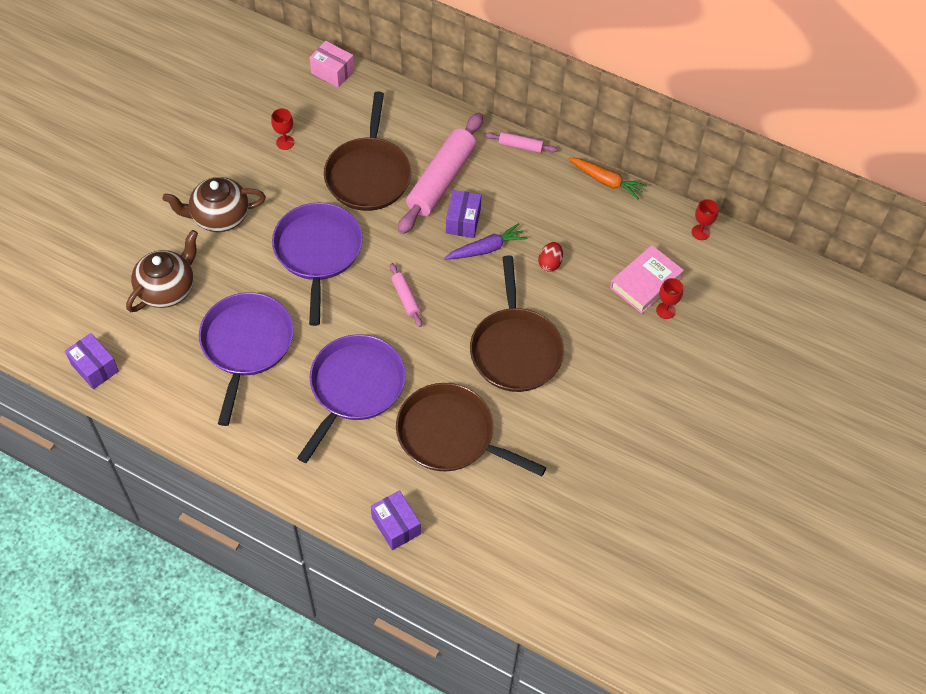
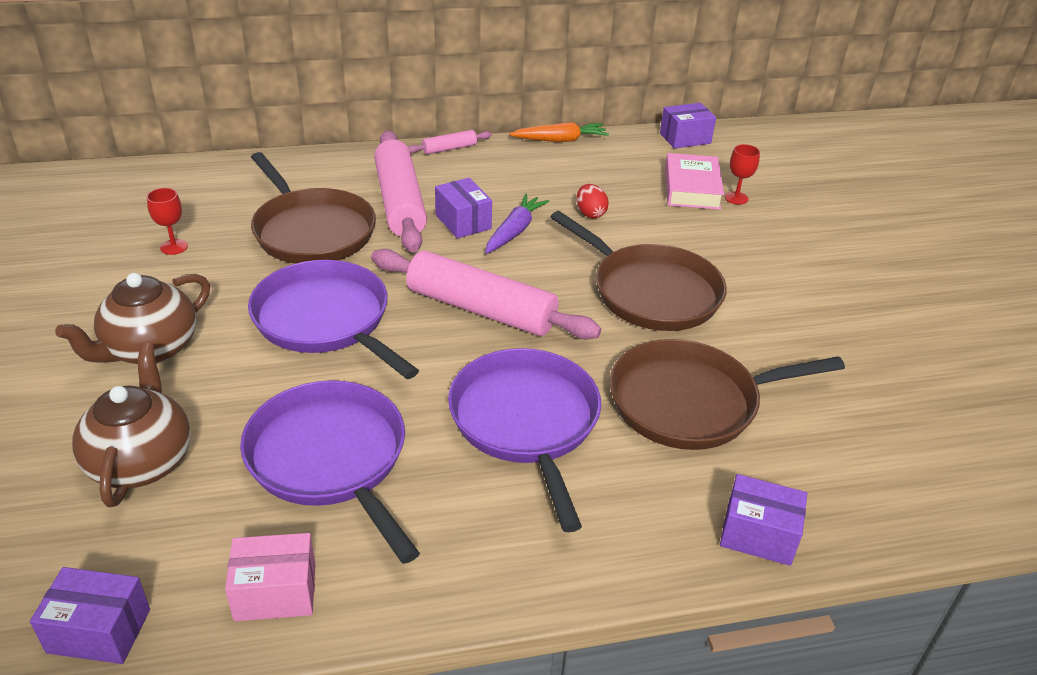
camera: 40 degrees left, 20 degrees down
(332, 72) = (174, 173): pink box -> pink box (275, 592)
(406, 298) = (481, 309): pink rolling pin -> pink rolling pin, size x2.21
(700, 232) = (685, 138): red goblet -> purple box

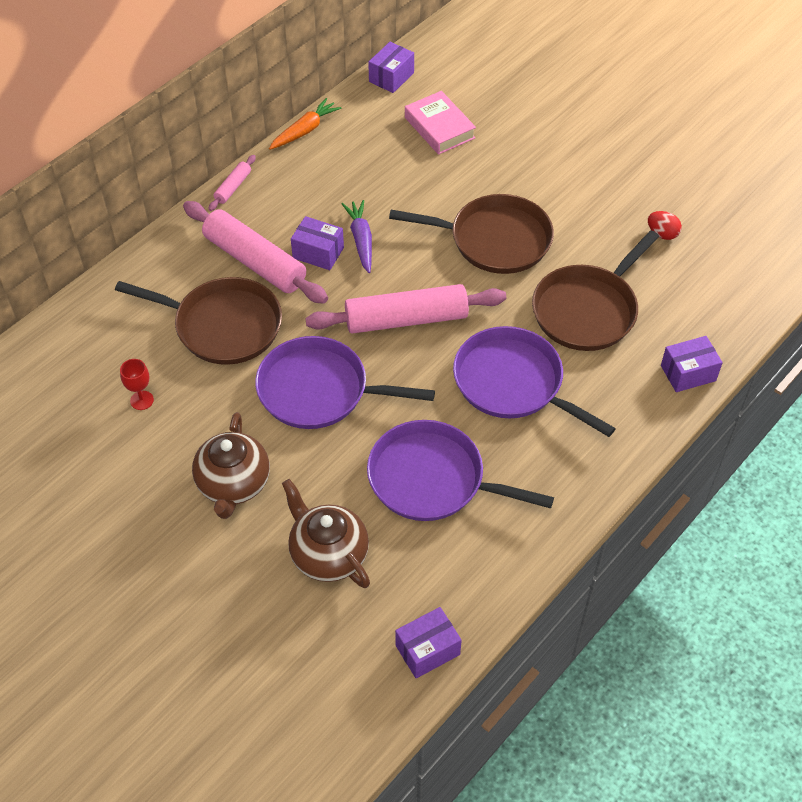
camera: 35 degrees left, 15 degrees up
(275, 592) = (490, 569): pink box -> none
(590, 213) = (395, 193): red egg -> red egg (662, 234)
(736, 198) = (476, 121): red goblet -> none

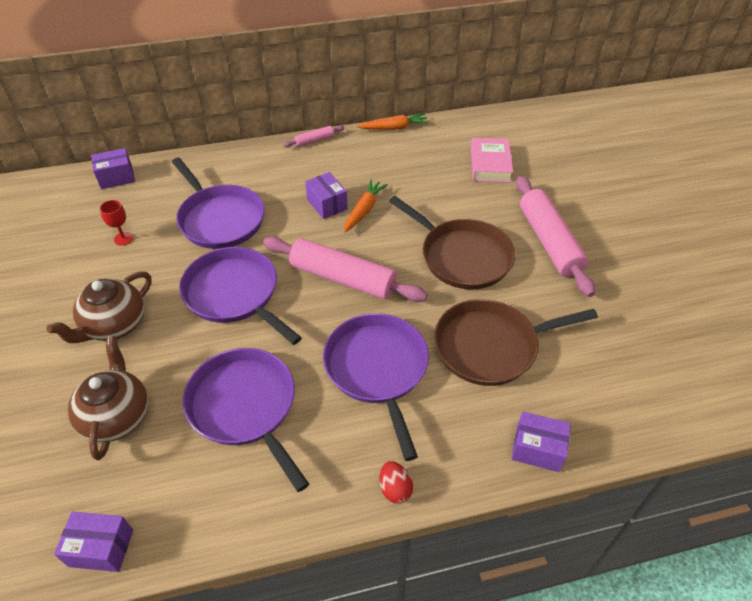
camera: 35 degrees right, 5 degrees down
(223, 325) = (220, 219): brown pan -> purple pan
(255, 262) = (281, 190): pink rolling pin -> pink rolling pin (549, 242)
(361, 240) = (364, 210): purple carrot -> orange carrot
(391, 77) = (485, 120): purple box -> purple box (116, 177)
(662, 234) = (609, 320): red egg -> red egg (395, 489)

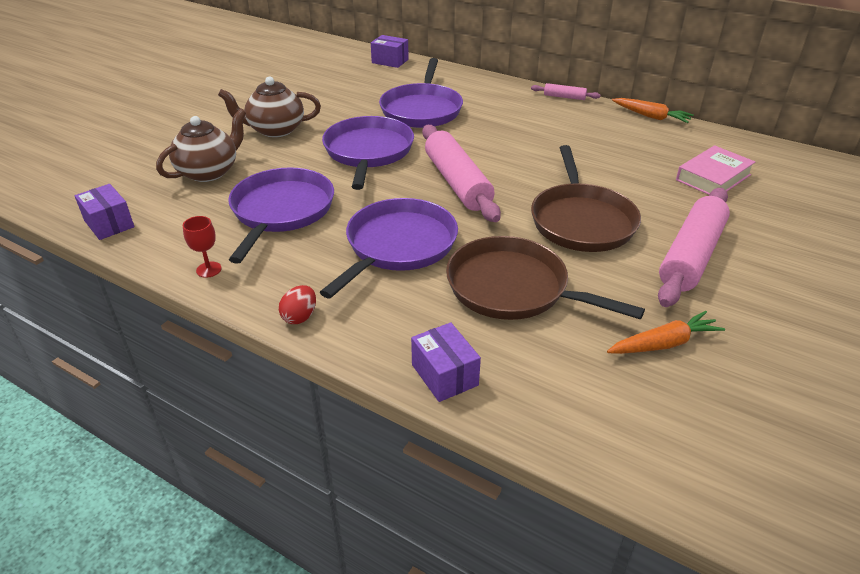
camera: 45 degrees right, 10 degrees down
(123, 238) = (346, 92): red goblet -> red goblet (209, 269)
(327, 204) = (514, 136): purple box -> none
(364, 210) = (539, 153): orange carrot -> orange carrot (664, 343)

